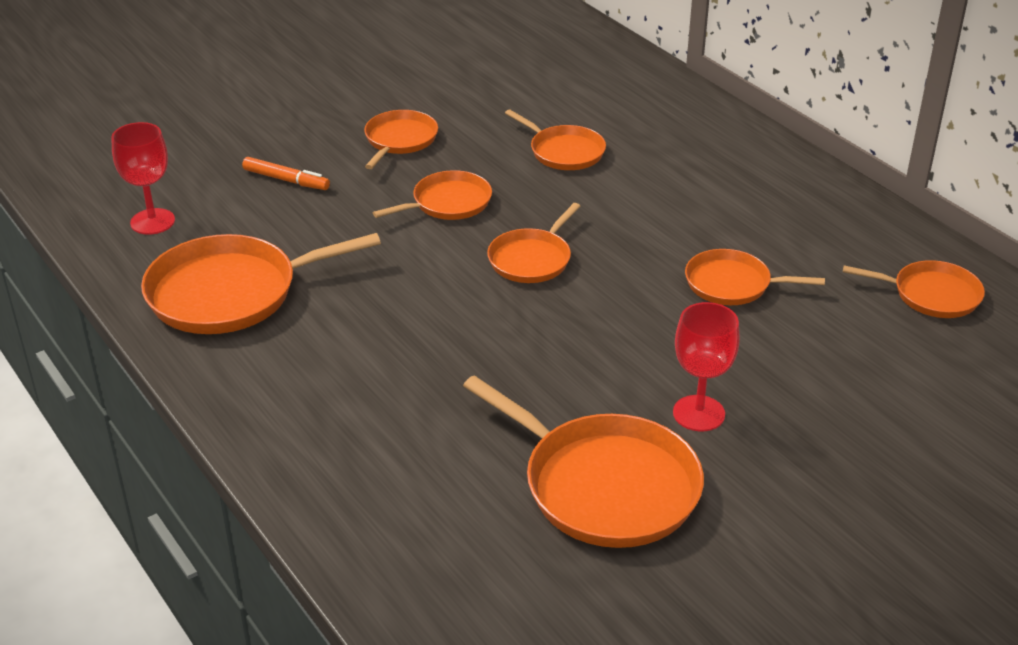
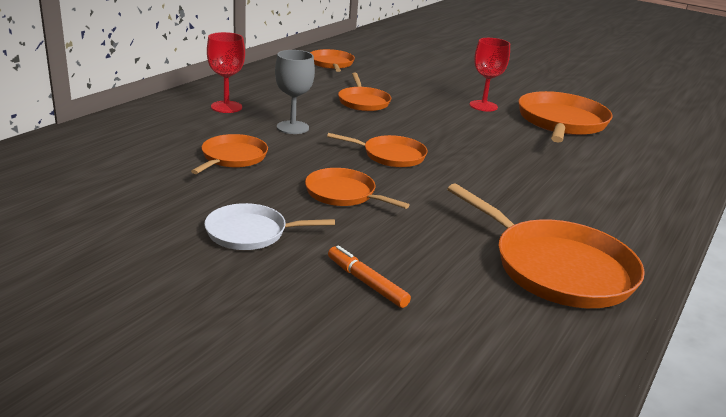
camera: 115 degrees left, 10 degrees down
(152, 221) = (510, 352): red goblet -> red goblet (226, 107)
(286, 180) = (366, 283): orange marker -> orange marker turned 45 degrees counterclockwise
(399, 140) = (251, 233): orange pan -> white pan
(642, 204) = (292, 127): none -> grey goblet

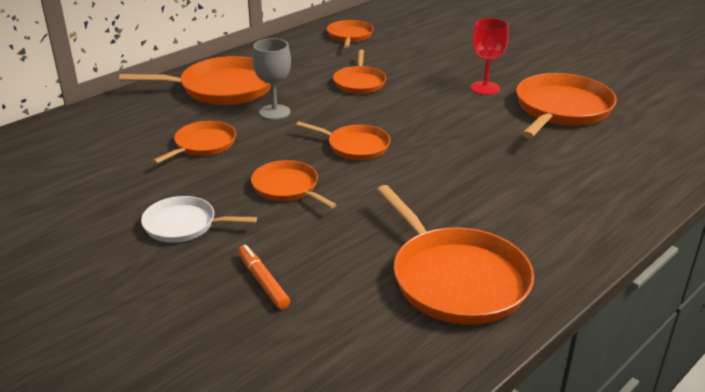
camera: 15 degrees right, 5 degrees up
(226, 107) = (222, 88): red goblet -> orange pan

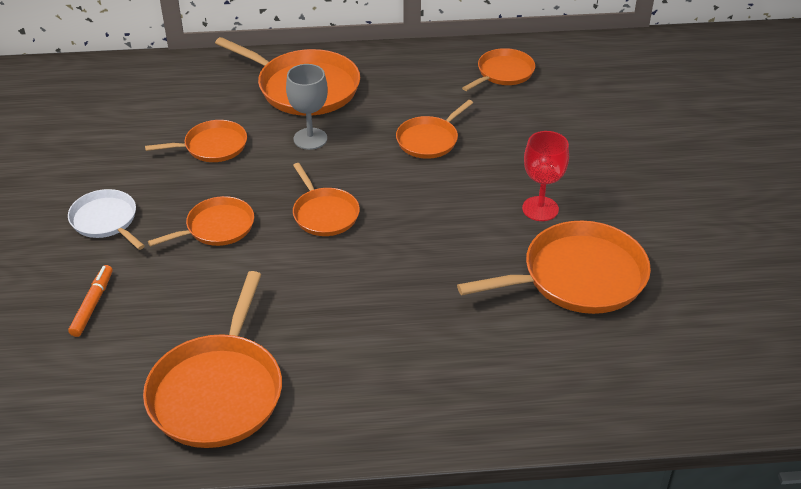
camera: 40 degrees right, 10 degrees up
(287, 187) = (217, 227): orange pan -> orange pan turned 60 degrees clockwise

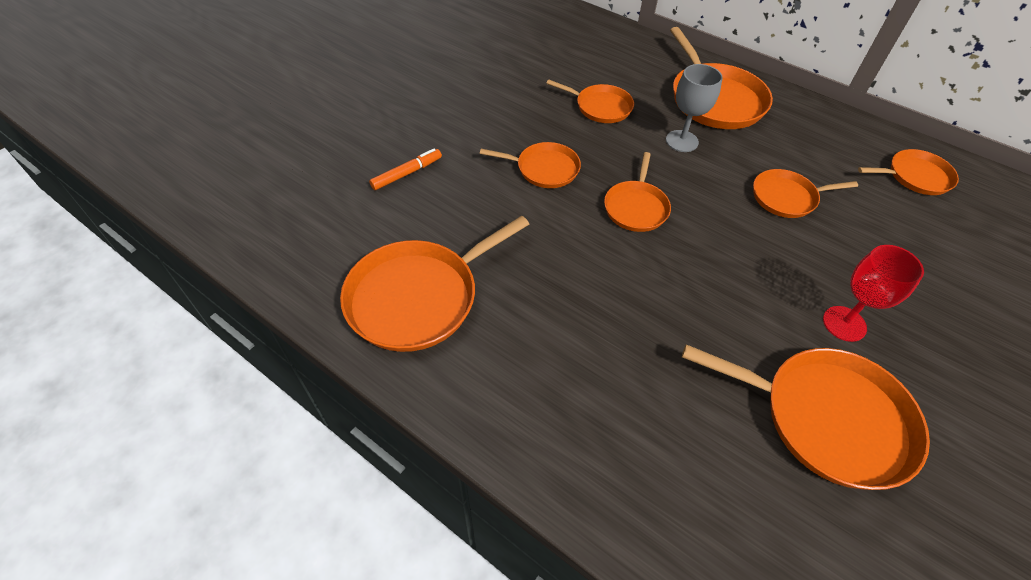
camera: 40 degrees right, 10 degrees up
(106, 220) = (475, 119): white pan -> none

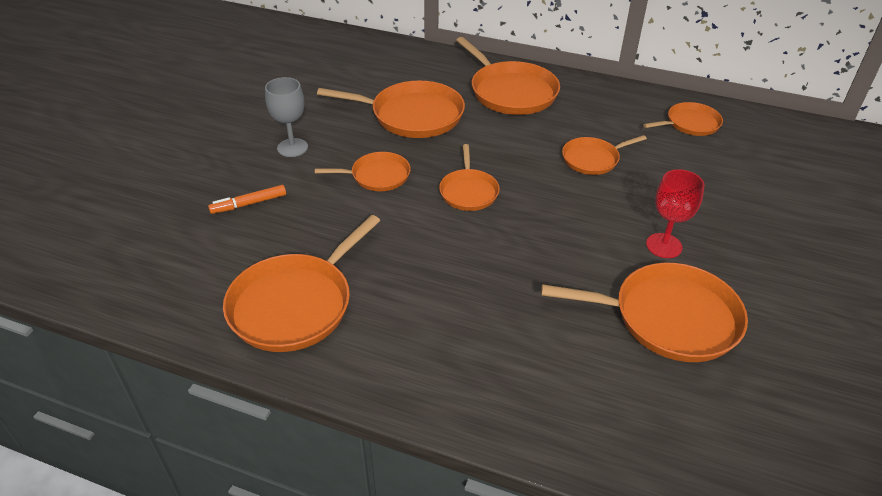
camera: 15 degrees left, 10 degrees down
(407, 173) = (249, 204): orange marker -> orange marker turned 150 degrees counterclockwise
(600, 107) = (412, 115): orange pan -> orange pan, size x1.73
(682, 141) = (492, 131): grey goblet -> grey goblet (292, 147)

